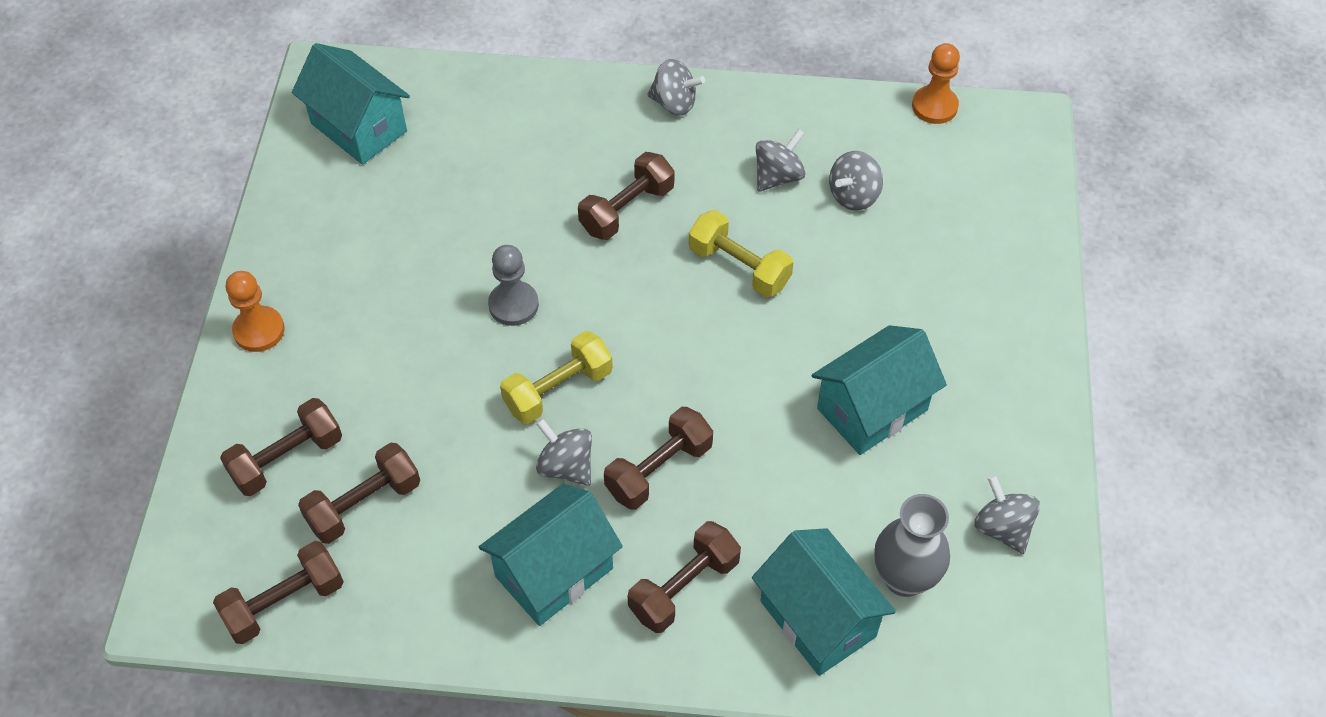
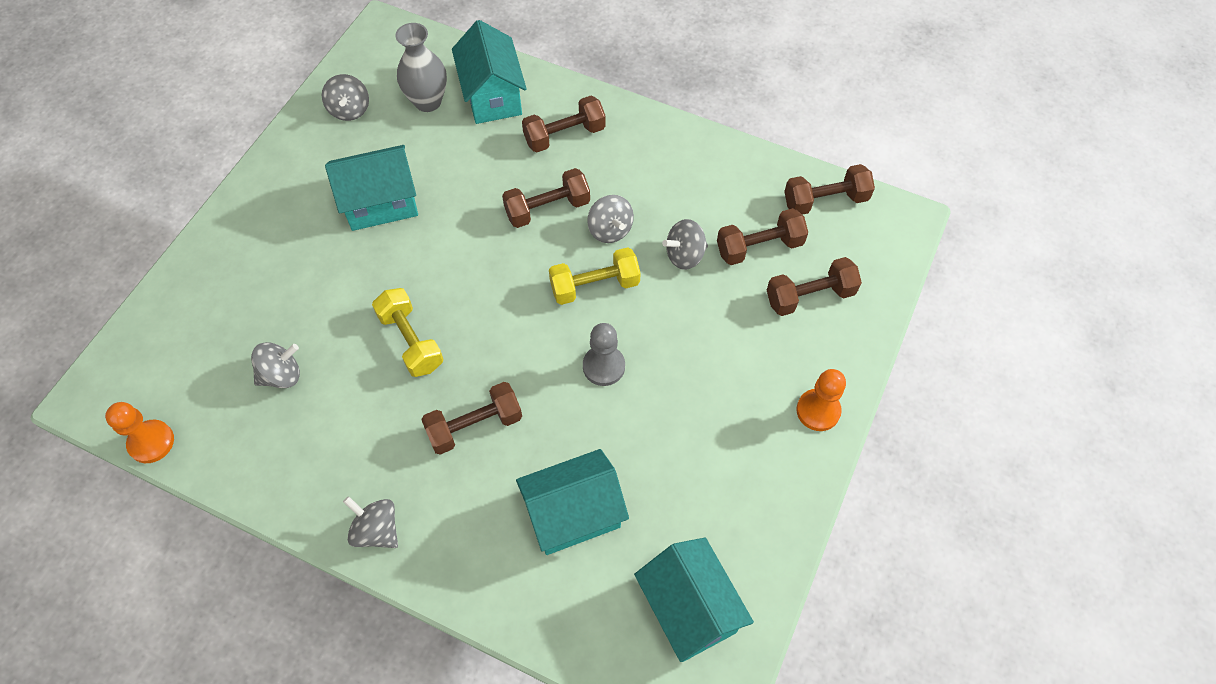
camera: 160 degrees left, 5 degrees up
(554, 572) = (643, 167): turquoise house -> turquoise house (573, 514)
(778, 176) = (331, 415): grey spinning top -> grey spinning top (684, 255)

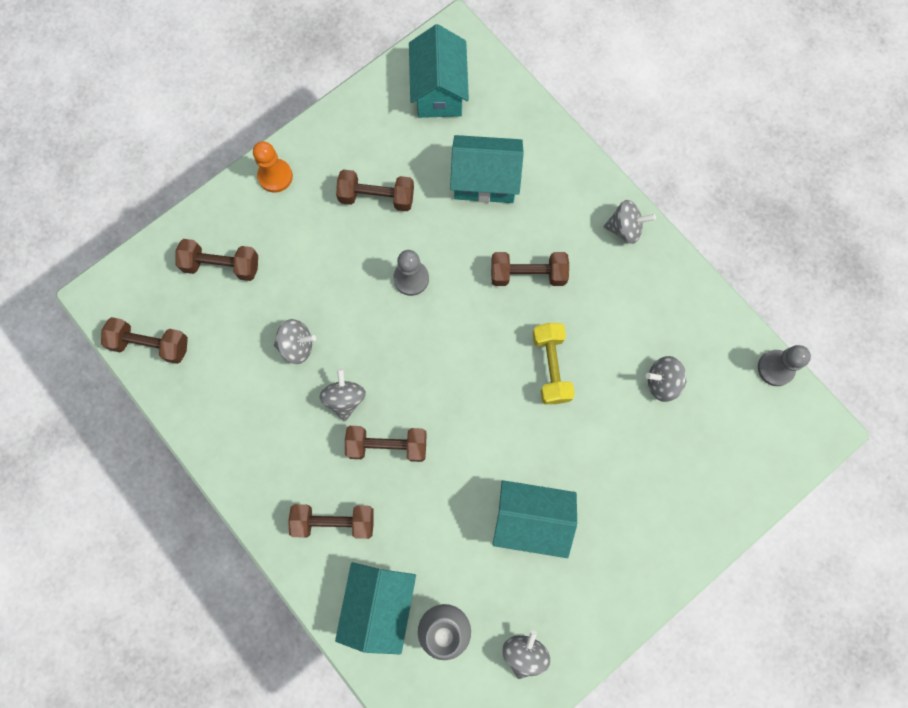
camera: 155 degrees left, 15 degrees up
(151, 442) = (775, 368): orange pawn -> grey pawn
(377, 530) = (625, 228): grey spinning top -> grey spinning top turned 60 degrees counterclockwise
(594, 286) = (384, 351): yellow dumbbell -> none
(759, 247) = (233, 326): brown dumbbell -> brown dumbbell (377, 197)

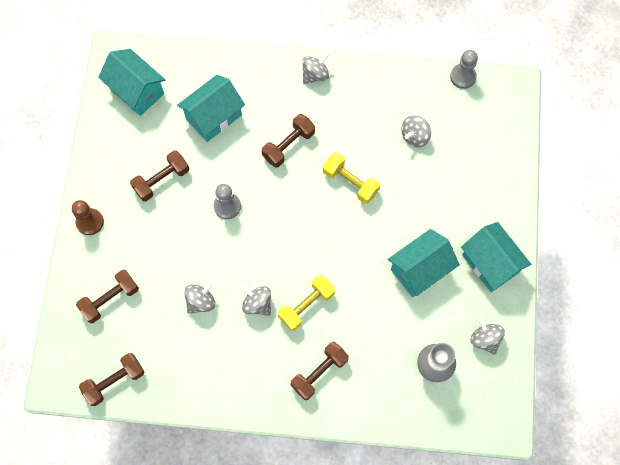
camera: 45 degrees left, 5 degrees down
(275, 176) = (90, 222): orange pawn -> brown pawn
(379, 604) = (387, 390): turquoise house -> turquoise house (490, 263)
(387, 445) = (306, 305): brown dumbbell -> yellow dumbbell

